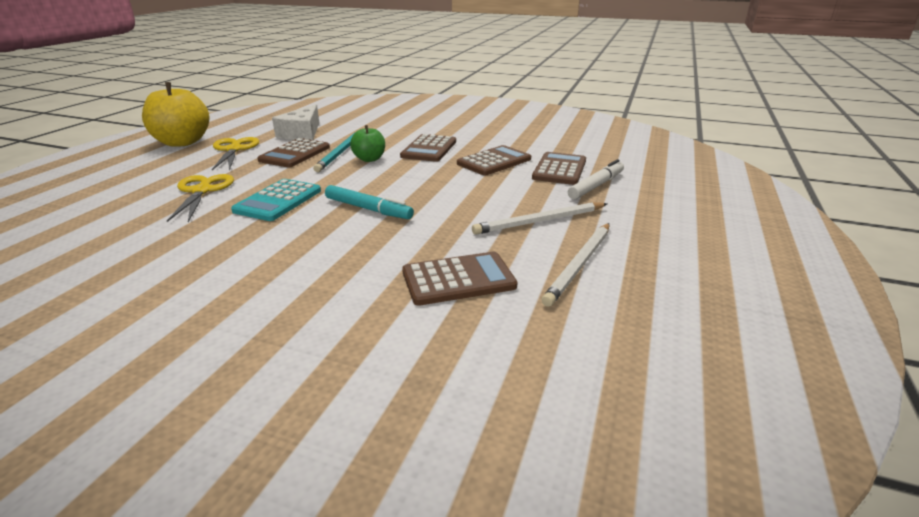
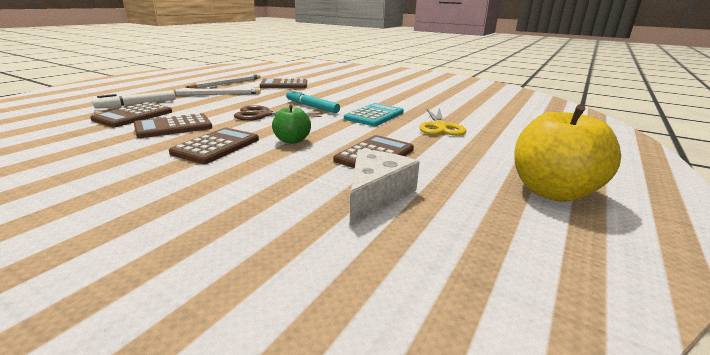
camera: 170 degrees left, 5 degrees down
(234, 149) = (457, 169): yellow scissors -> none
(340, 153) = (321, 151): turquoise pencil -> none
(422, 186) = (263, 115): none -> brown scissors

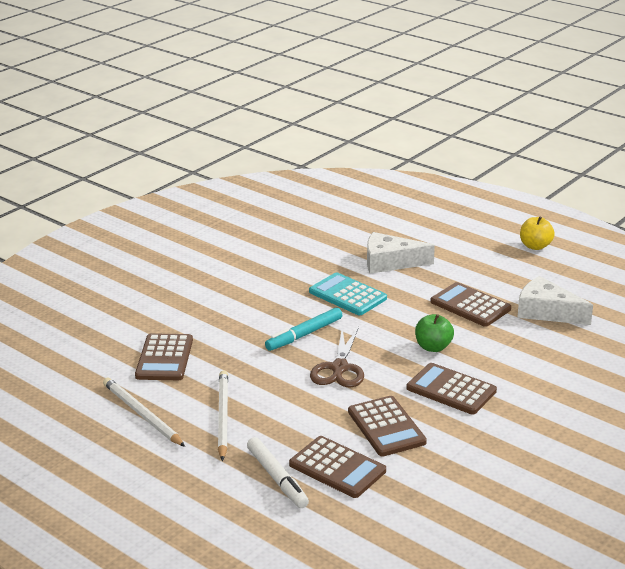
camera: 80 degrees left, 5 degrees up
(440, 127) = (390, 262): yellow scissors -> white cheese
(552, 192) = (535, 246): yellow apple -> yellow apple, size x0.54

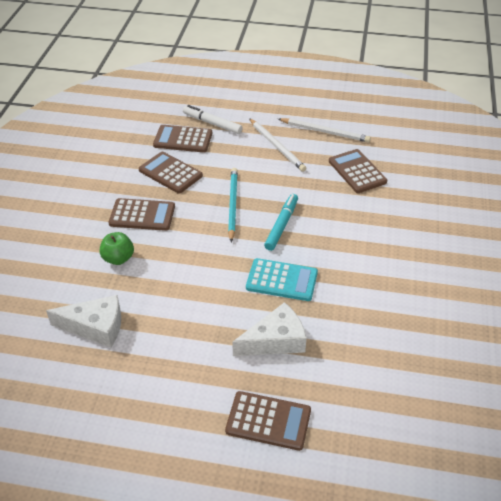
camera: 150 degrees right, 15 degrees up
(339, 368) = (232, 205): brown scissors -> turquoise pencil
(433, 347) = (175, 249): green apple -> green apple (118, 258)
(470, 305) = (168, 308): brown calculator -> brown calculator (268, 421)
(535, 246) = (139, 435): yellow apple -> none

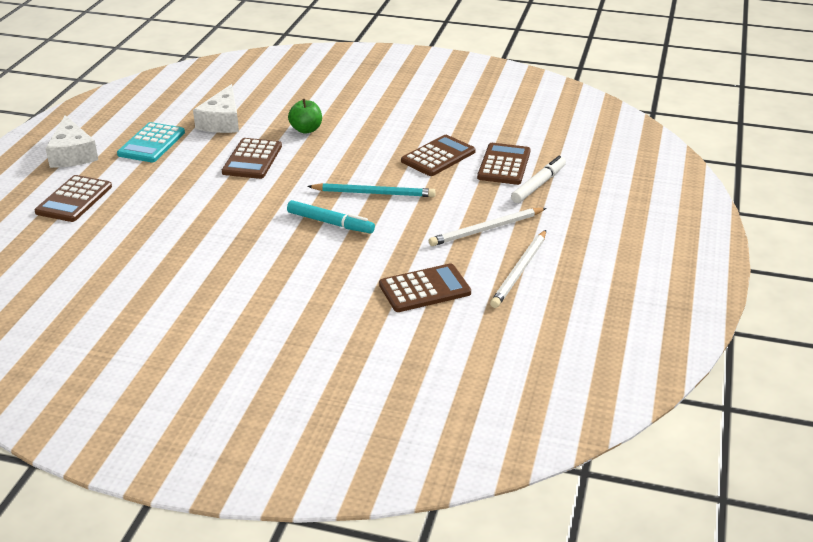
camera: 95 degrees right, 10 degrees down
(142, 215) = (368, 141): brown calculator -> brown calculator (252, 159)
(275, 340) = (162, 208): white cheese -> white cheese (72, 154)
(281, 280) = (242, 217): turquoise calculator -> turquoise calculator (151, 143)

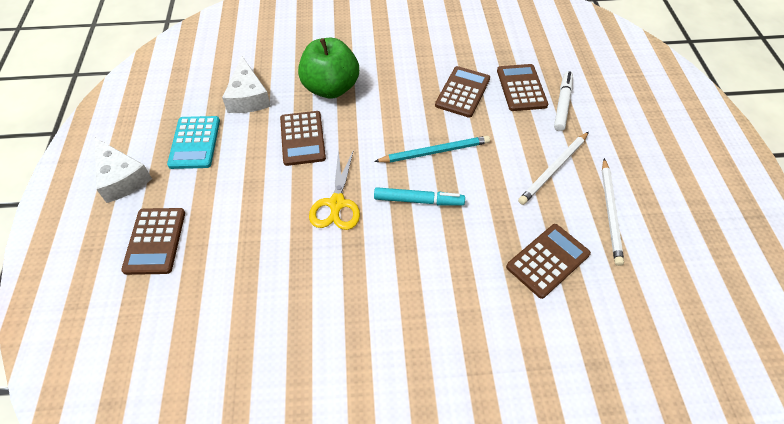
camera: 20 degrees left, 20 degrees up
(250, 209) = (336, 204): none -> yellow scissors
(306, 130) = (331, 88): green apple -> green apple, size x1.85

